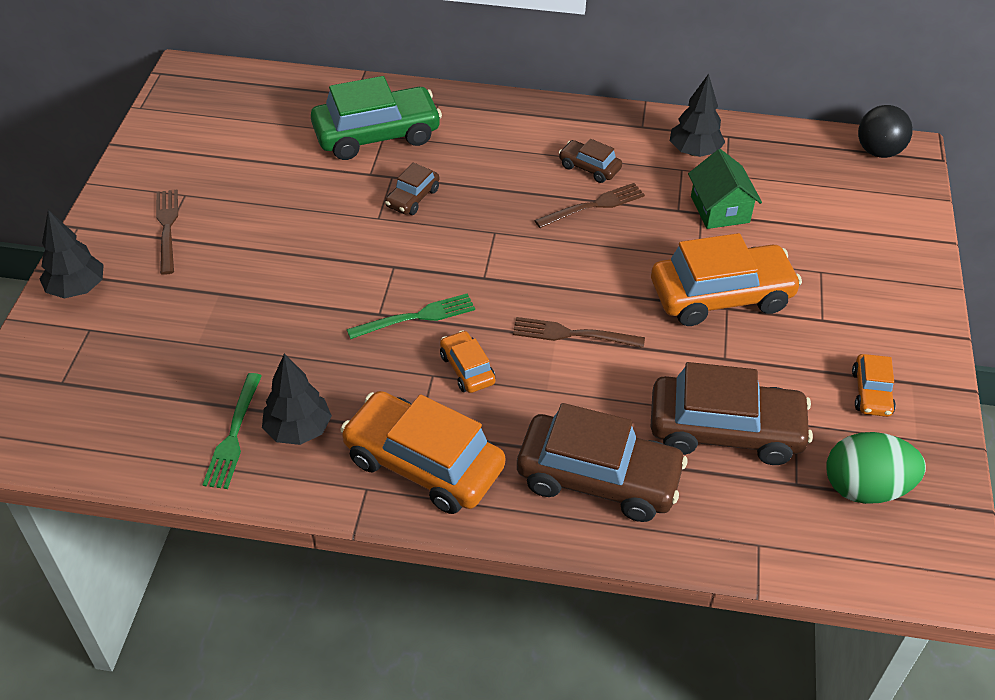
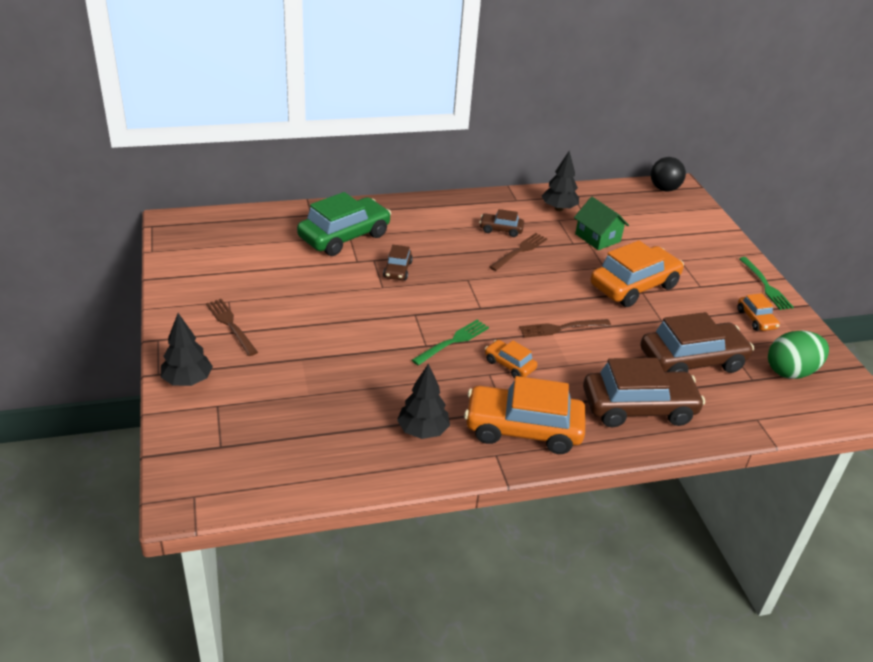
camera: 25 degrees left, 10 degrees down
(234, 435) = (379, 446): green fork -> green fork (766, 286)

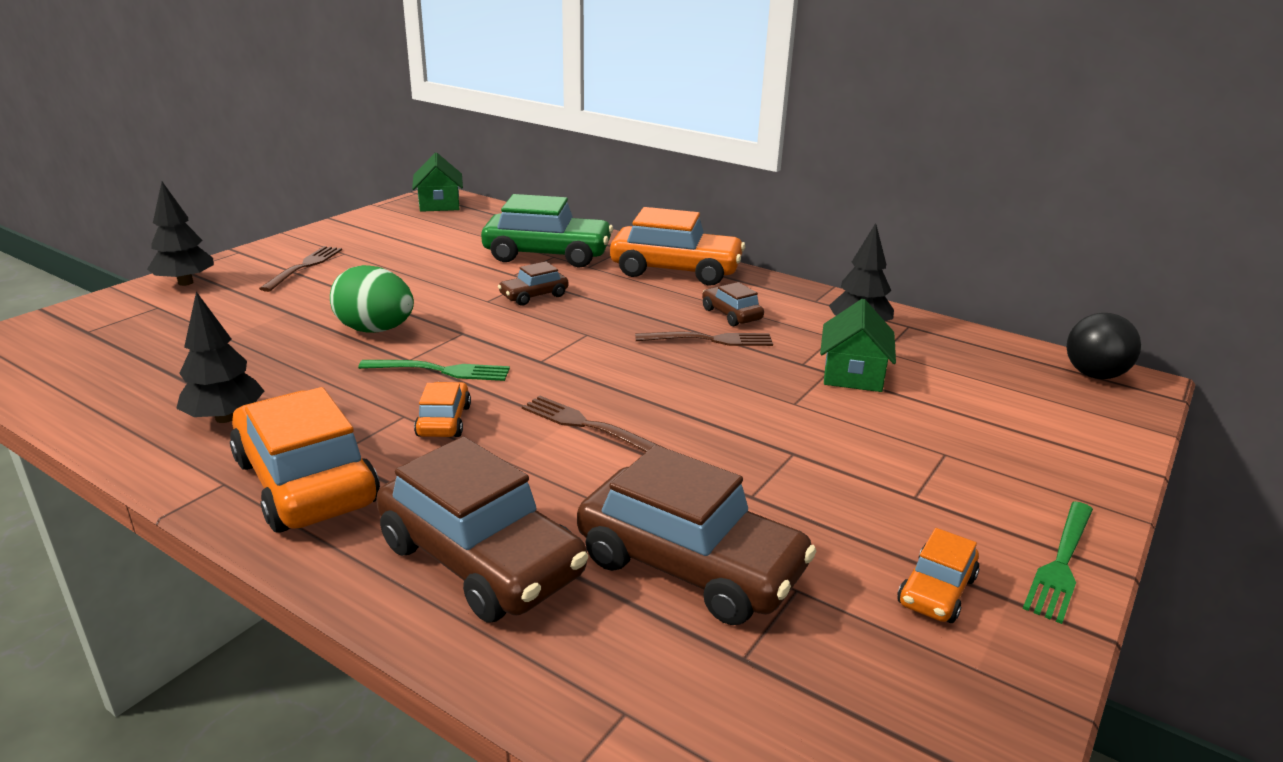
camera: 50 degrees right, 10 degrees down
(192, 228) = (439, 204): none -> green house
(634, 286) = (794, 441): orange car -> orange car (676, 270)
(791, 371) = (849, 701): green egg -> green egg (375, 330)

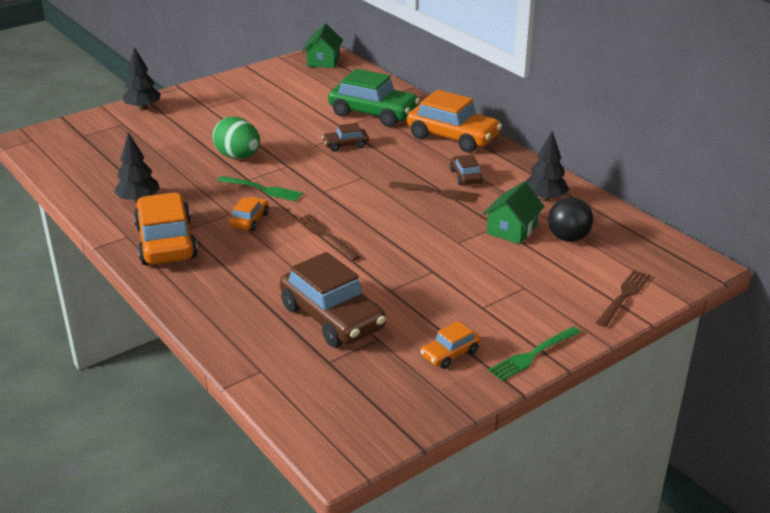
camera: 20 degrees right, 5 degrees up
(304, 266) = (215, 104): brown fork -> brown fork (624, 296)
(481, 559) = (232, 295): brown car -> none
(1094, 375) = (679, 256): black ball -> black ball (568, 238)

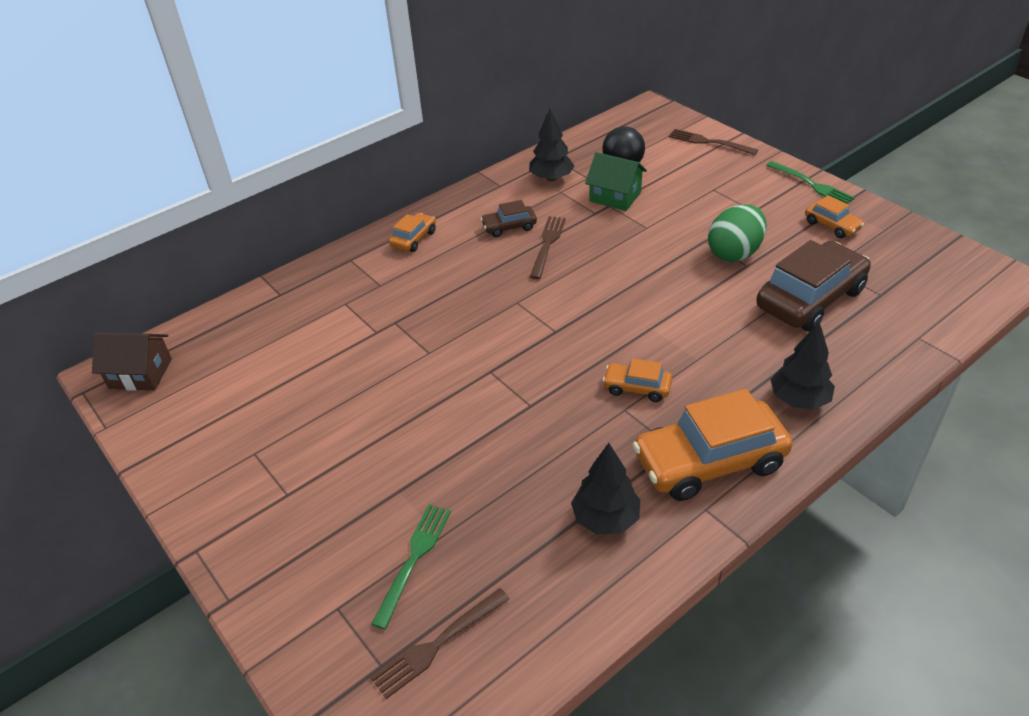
camera: 90 degrees left, 10 degrees up
(143, 108) = (275, 591): black tree -> black tree (798, 399)
(238, 157) = (464, 426): green egg -> green egg (734, 253)
(263, 189) = (556, 386): green fork -> green fork (414, 559)
(323, 61) = (140, 373): green house -> brown house
(325, 236) = (657, 319): brown fork -> brown fork (437, 645)
(345, 145) = (431, 323): brown car -> none
(373, 113) = (339, 306): green car -> none
(453, 137) = (414, 239): orange car -> orange car, size x0.49

